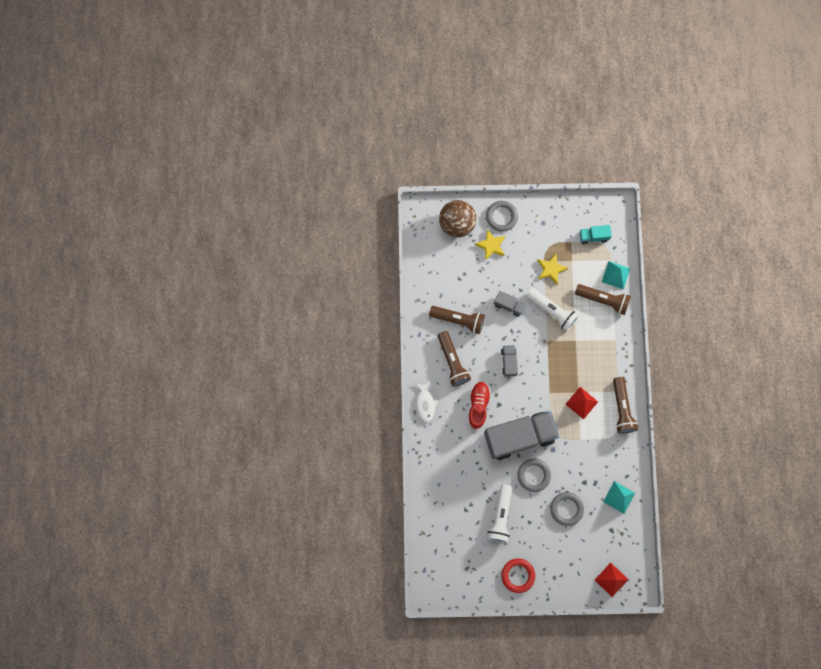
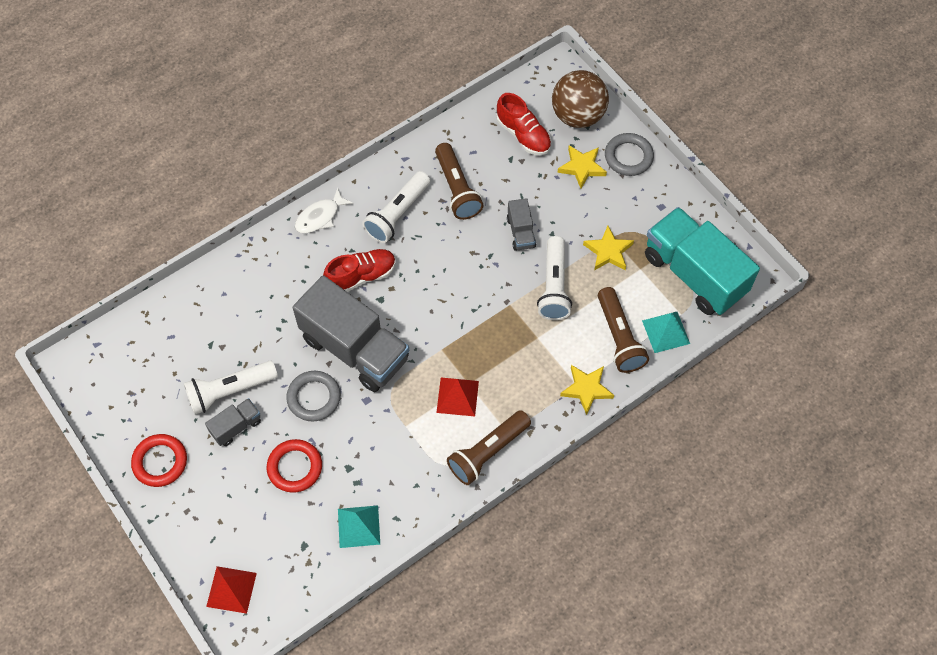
camera: 55 degrees right, 15 degrees down
(449, 261) = (523, 135): none -> red shoe
(452, 361) = (397, 214): brown flashlight -> white flashlight
(509, 362) = (446, 277): grey truck -> grey truck (236, 426)
(566, 509) = (295, 467): grey ring -> red ring
(593, 236) = (694, 274): turquoise truck -> turquoise truck, size x2.26
(620, 336) = (586, 389): none -> yellow star

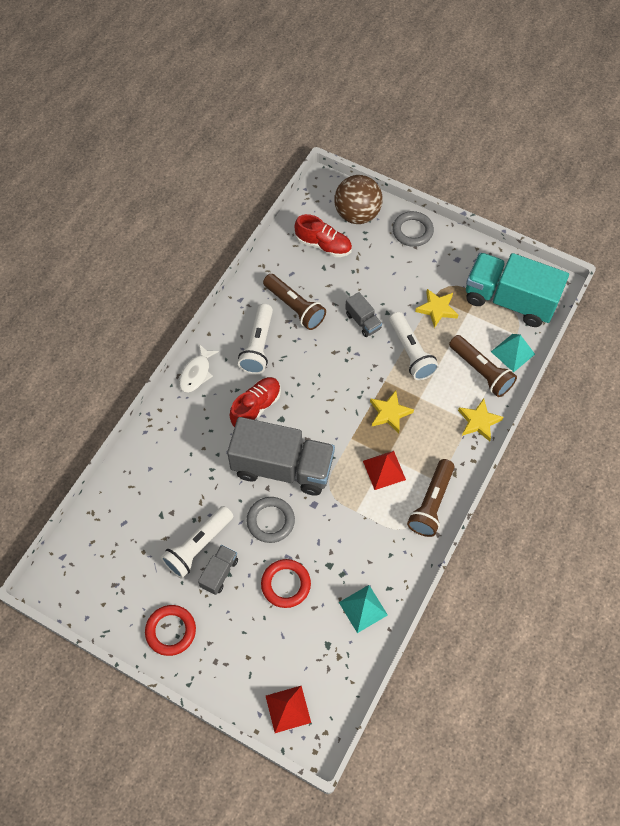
camera: 25 degrees left, 0 degrees up
(582, 167) = (382, 253): yellow star -> yellow star (389, 413)

